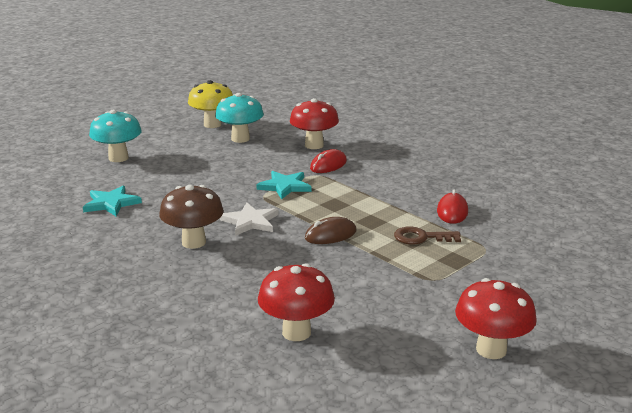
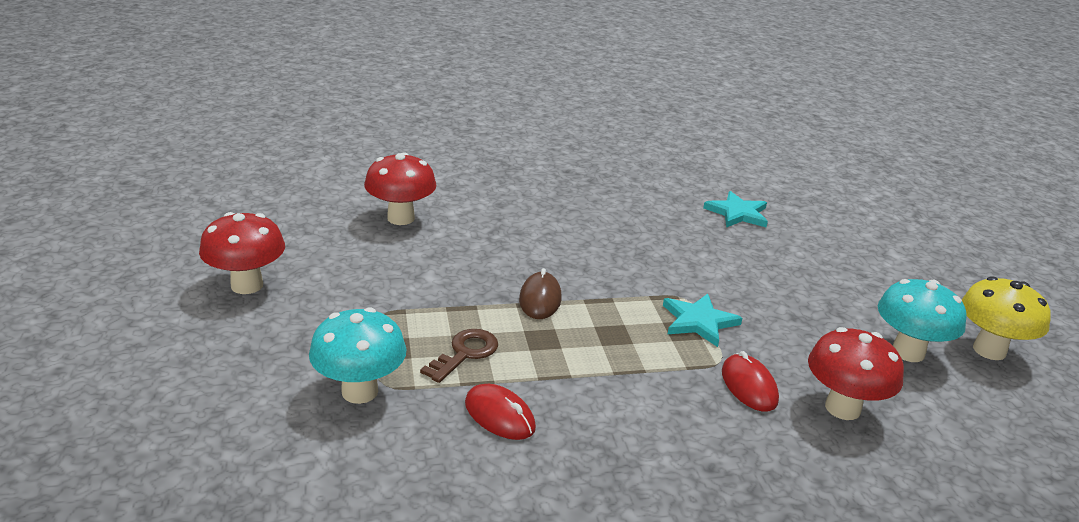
camera: 120 degrees right, 5 degrees up
(118, 158) = (875, 248): turquoise mushroom -> turquoise mushroom (360, 391)
(194, 242) = (606, 226): brown mushroom -> none
(250, 222) = (621, 267): white star -> none

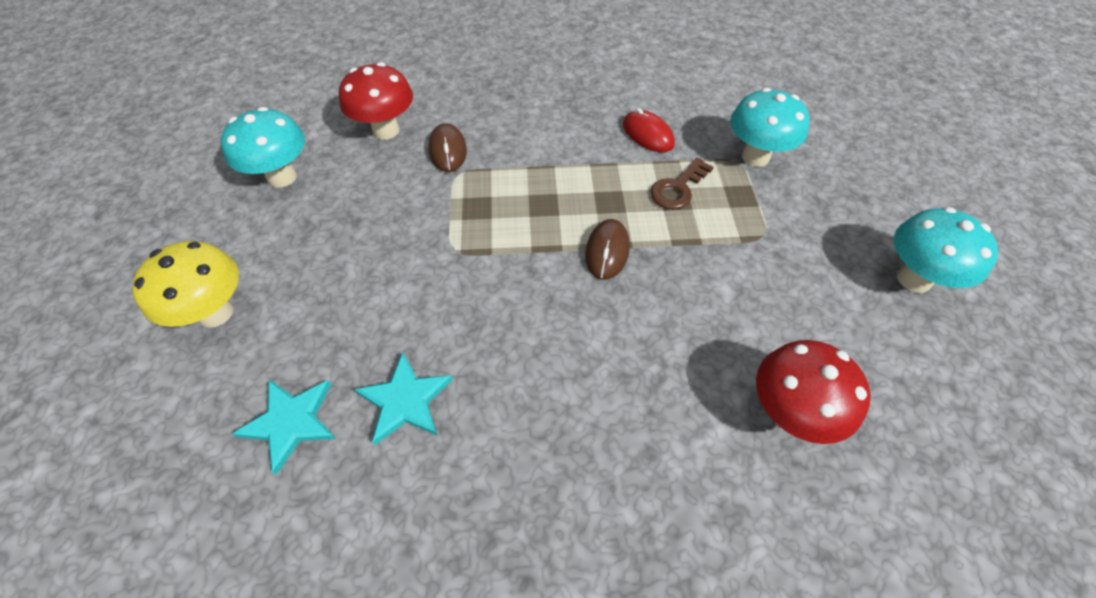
camera: 170 degrees left, 25 degrees up
(247, 285) = (913, 279): red mushroom -> turquoise mushroom
(698, 322) = (456, 217): turquoise star -> turquoise star (405, 400)
(749, 386) = (448, 150): red mouse -> brown mouse
(989, 350) = (203, 176): yellow mushroom -> yellow mushroom (215, 313)

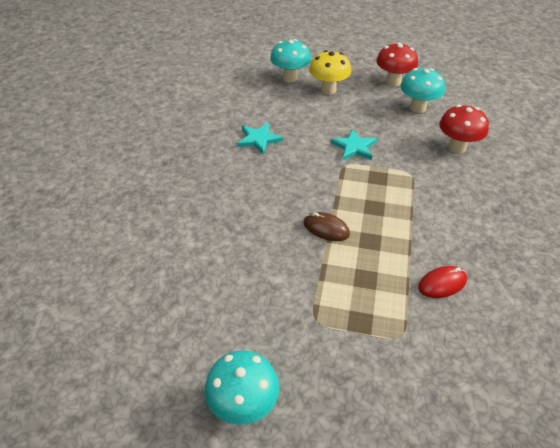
camera: 105 degrees right, 10 degrees down
(291, 422) = (263, 109): turquoise star -> turquoise star (354, 147)
(448, 150) = (434, 172): brown mouse -> none
(678, 188) = (376, 284): brown key -> none
(755, 157) = (405, 352): turquoise mushroom -> turquoise mushroom (290, 78)
(788, 413) = (184, 276): red mushroom -> red mushroom (393, 82)

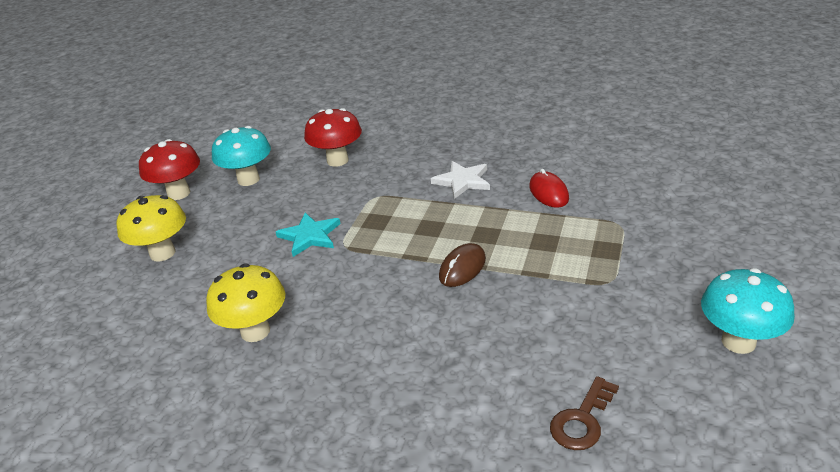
camera: 80 degrees left, 10 degrees down
(174, 294) = (582, 420): none -> brown key
(259, 139) = (255, 331): turquoise star -> yellow mushroom
(290, 78) = (102, 293): turquoise mushroom -> none
(446, 223) = (462, 181): none -> white star

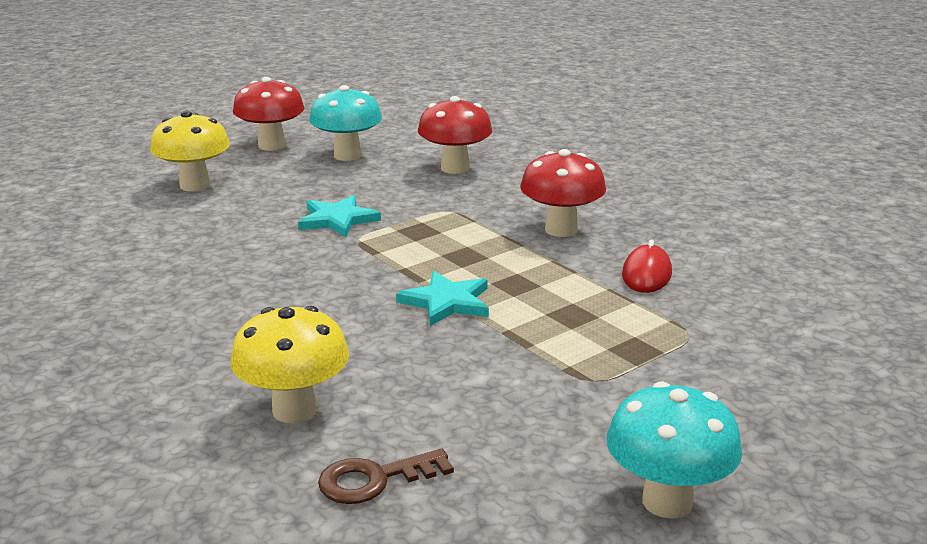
camera: 30 degrees right, 10 degrees down
(255, 331) = (185, 272): yellow mushroom -> yellow mushroom (294, 410)
(462, 181) = (561, 230): white star -> red mushroom
(462, 268) = (447, 302): brown mouse -> turquoise star

